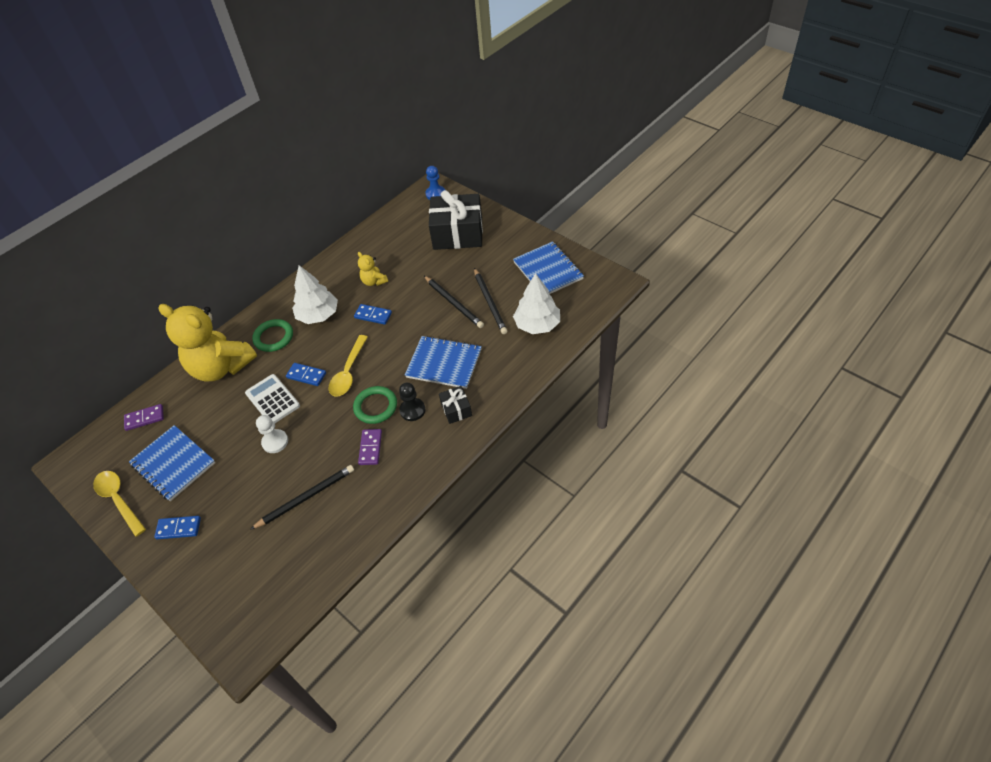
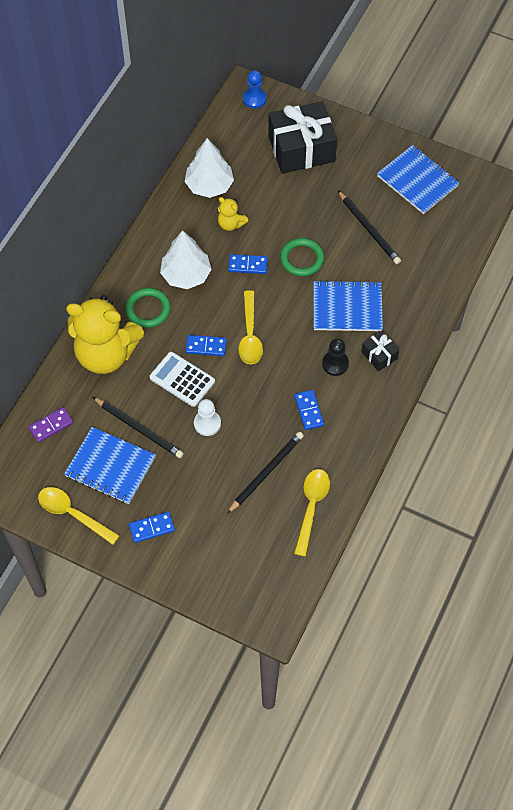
camera: 20 degrees left, 10 degrees up
(332, 540) = (311, 507): none -> yellow spoon
(370, 448) = (308, 411): purple domino -> blue domino
(375, 406) = (295, 367): green ring -> green ring (302, 259)
(453, 303) = (330, 236): black pencil -> black pencil (139, 429)
(537, 324) = (428, 247): white tree -> white tree (209, 185)

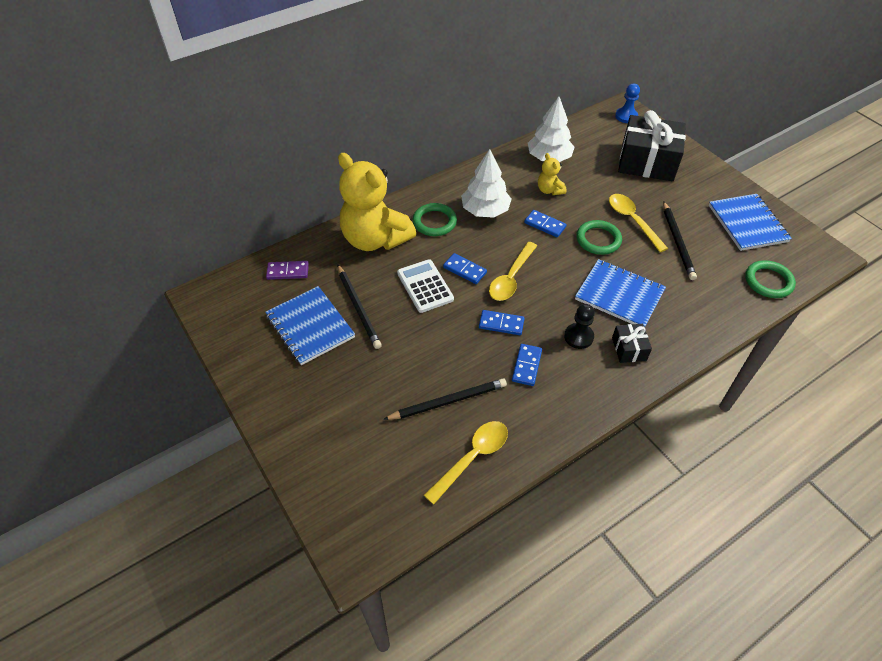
camera: 30 degrees right, 10 degrees down
(73, 514) = (247, 349): yellow spoon -> yellow spoon (632, 221)
(152, 528) = (305, 397): blue domino -> blue domino (501, 324)
(207, 423) = (422, 332): white pawn -> none
(458, 235) = (768, 281): none -> green ring

